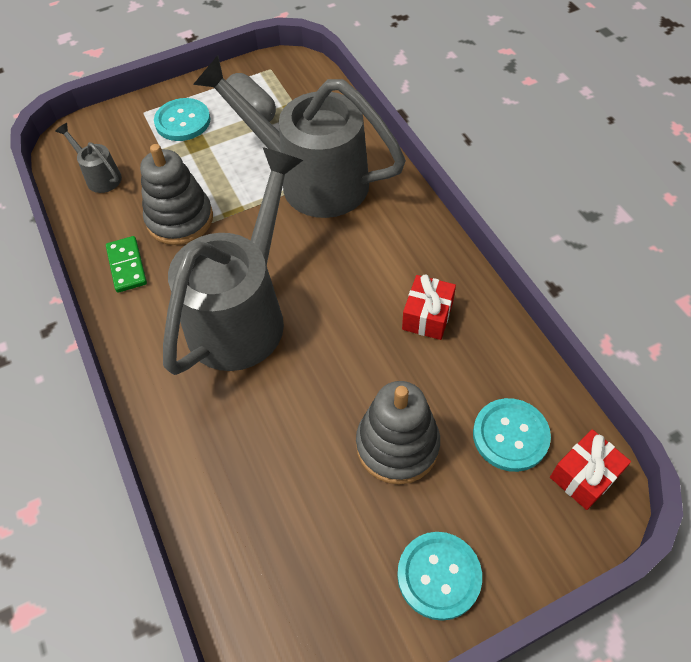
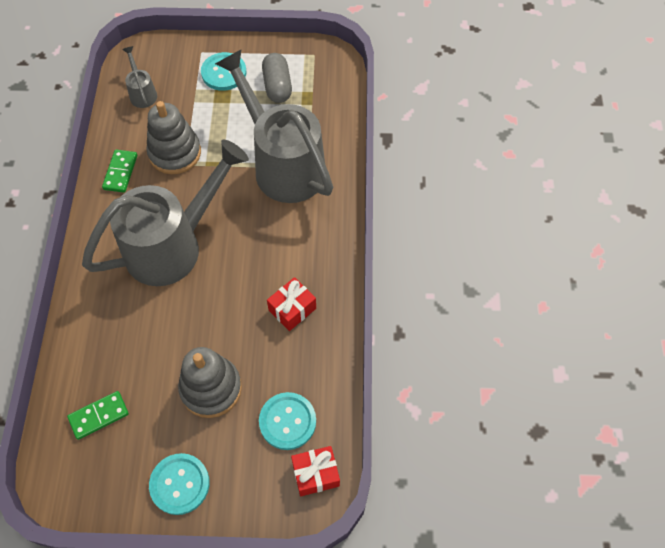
camera: 25 degrees right, 5 degrees up
(282, 549) = (99, 416): none -> green domino

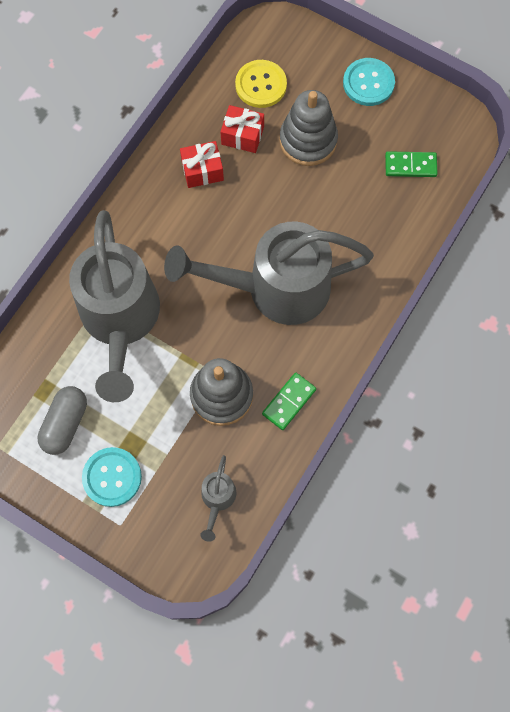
camera: 150 degrees left, 10 degrees up
(287, 421) = (261, 85): turquoise button -> yellow button
(315, 474) = (262, 39): red gift -> red gift (242, 135)

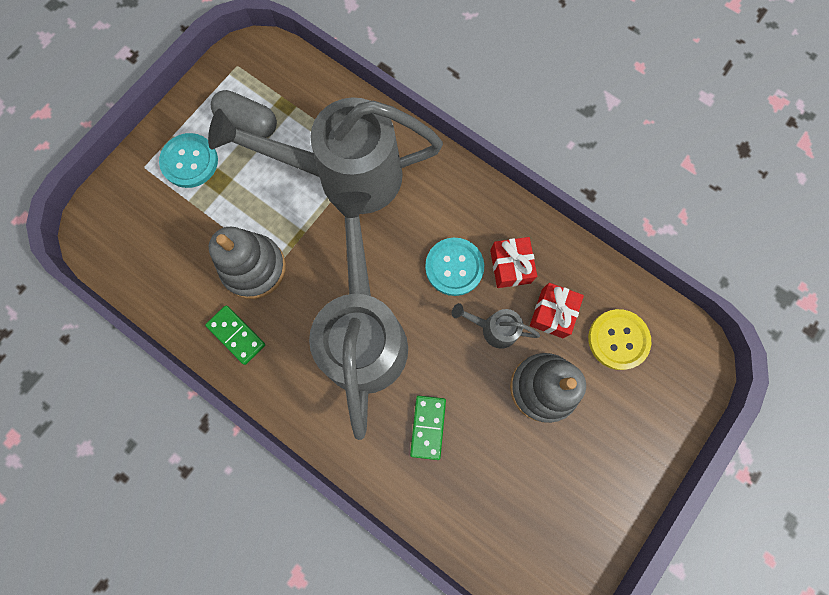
camera: 95 degrees right, 5 degrees up
(217, 499) = (150, 256): grey watering can -> grey watering can (494, 329)
(368, 83) = (620, 471): turquoise button -> turquoise button (454, 267)
(410, 165) = (504, 509): green domino -> green domino (428, 427)

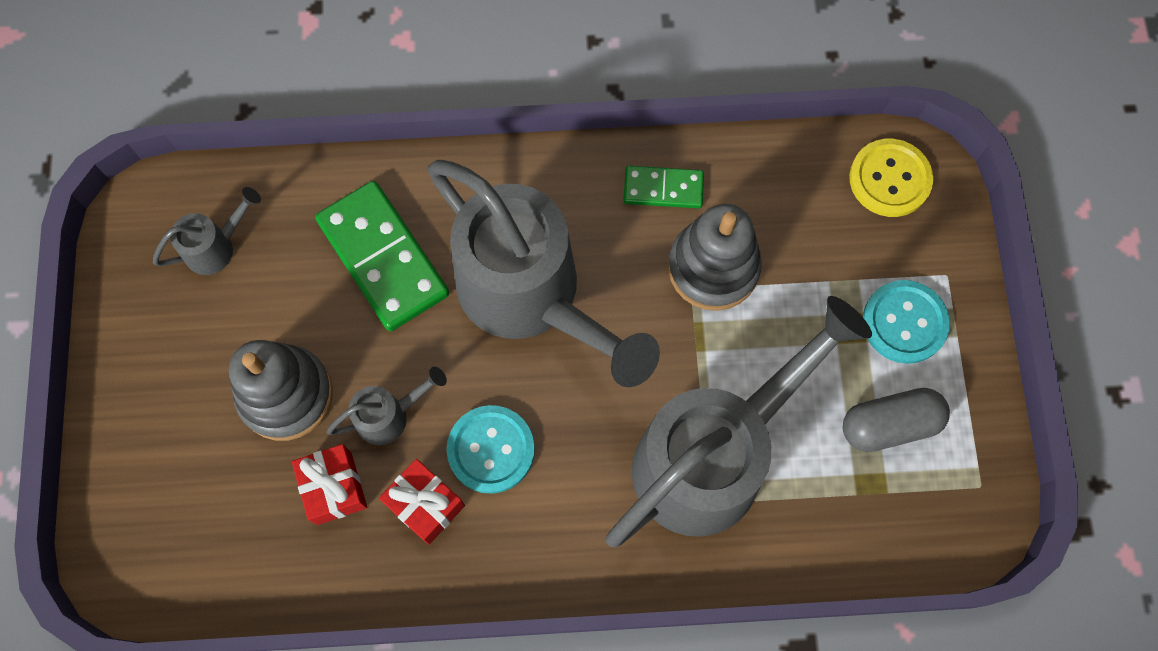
camera: 140 degrees right, 5 degrees down
(428, 427) = (383, 258): green domino -> green domino, size x1.80
(522, 520) = (216, 247): none -> grey watering can
(618, 339) = (234, 519): yellow button -> yellow button (889, 179)

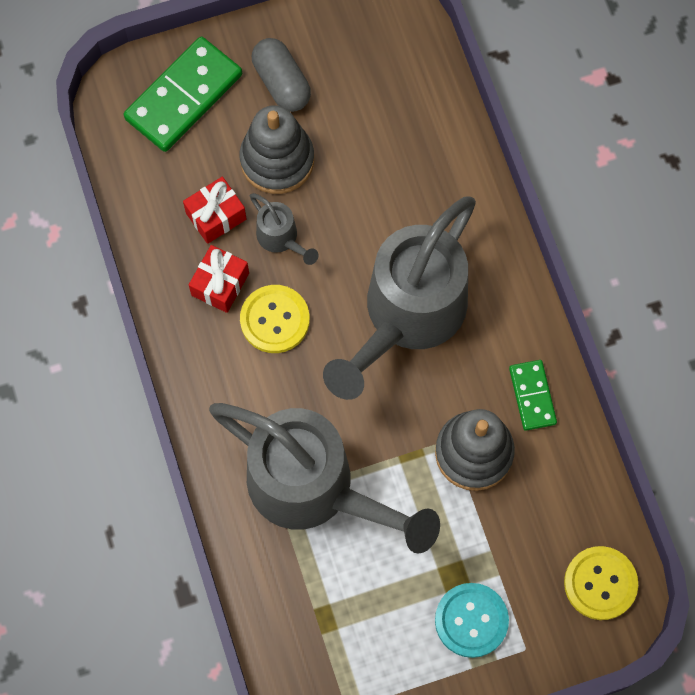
camera: 75 degrees right, 0 degrees up
(216, 247) = (379, 72): grey watering can -> none
(383, 258) = (406, 196): green domino -> green domino (183, 96)
(491, 450) = (275, 320): turquoise button -> yellow button
(889, 425) = (378, 624): grey capsule -> grey capsule (281, 83)

